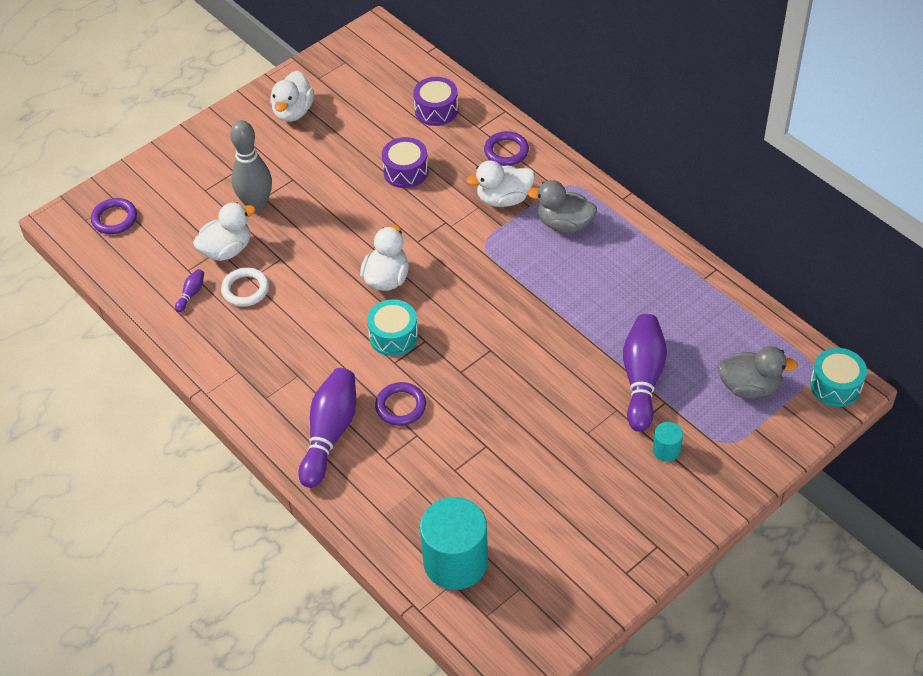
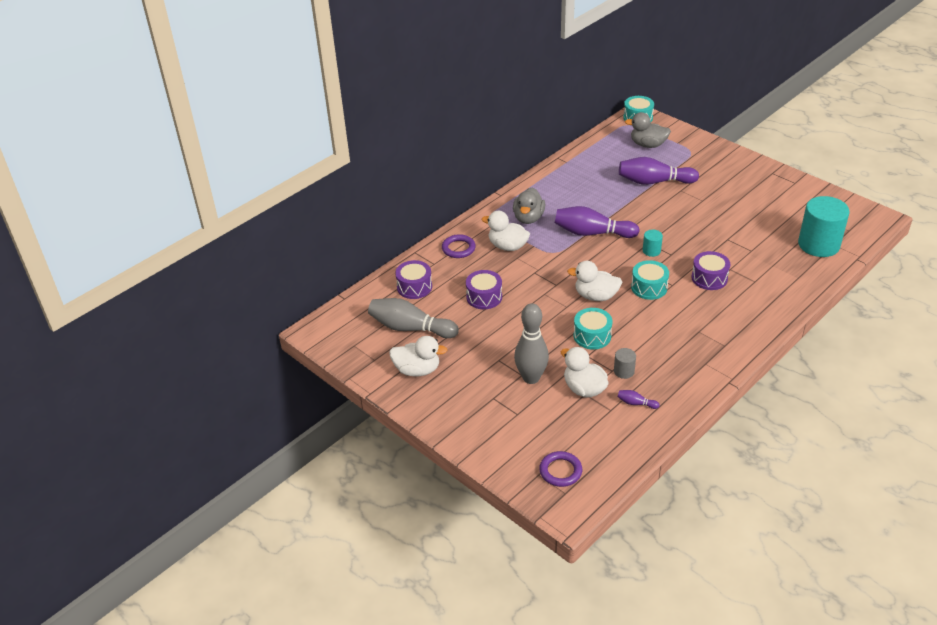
camera: 95 degrees left, 10 degrees down
(245, 289) = (624, 371): white ring -> grey cylinder
(313, 267) = (592, 336): none -> turquoise drum
(330, 434) = (744, 309): purple bowling pin -> purple bowling pin (592, 233)
(363, 106) = (410, 328): none -> grey bowling pin
(401, 406) = (709, 278): purple ring -> purple drum
(504, 199) = (507, 246): white duck -> white duck turned 135 degrees clockwise
(666, 450) = (704, 172): turquoise cylinder -> turquoise cylinder (651, 251)
(749, 387) = (648, 145): grey duck -> grey duck turned 75 degrees counterclockwise

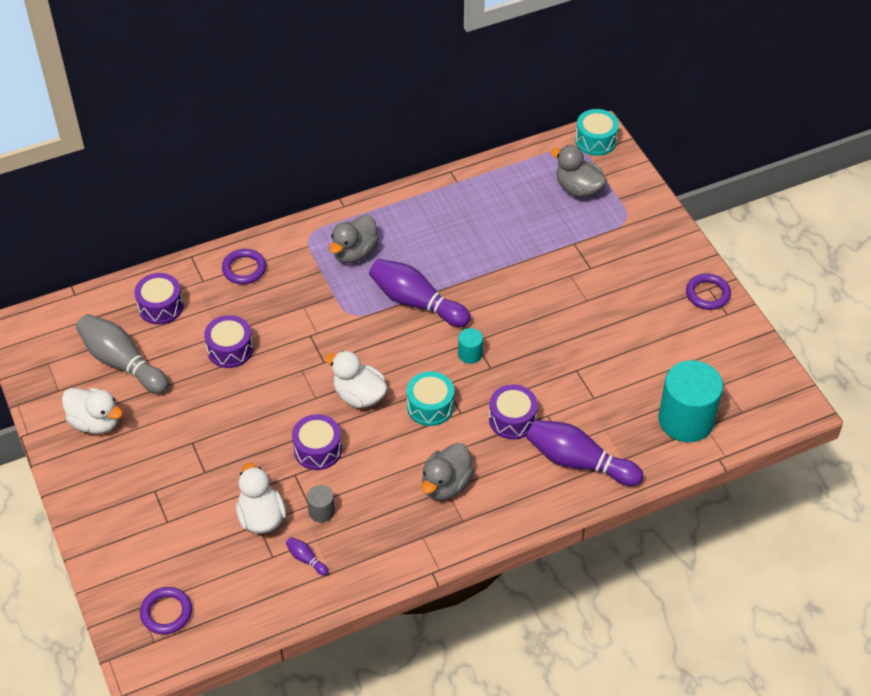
camera: 20 degrees right, 10 degrees up
(507, 246) = (303, 286): white duck -> none
(531, 378) = (212, 480): grey bowling pin -> none
(592, 336) = (317, 450): turquoise drum -> purple drum
(654, 182) = (546, 250): purple bowling pin -> purple bowling pin (579, 462)
(696, 328) = (446, 485): none -> grey duck
(774, 176) = (707, 294): none -> purple ring

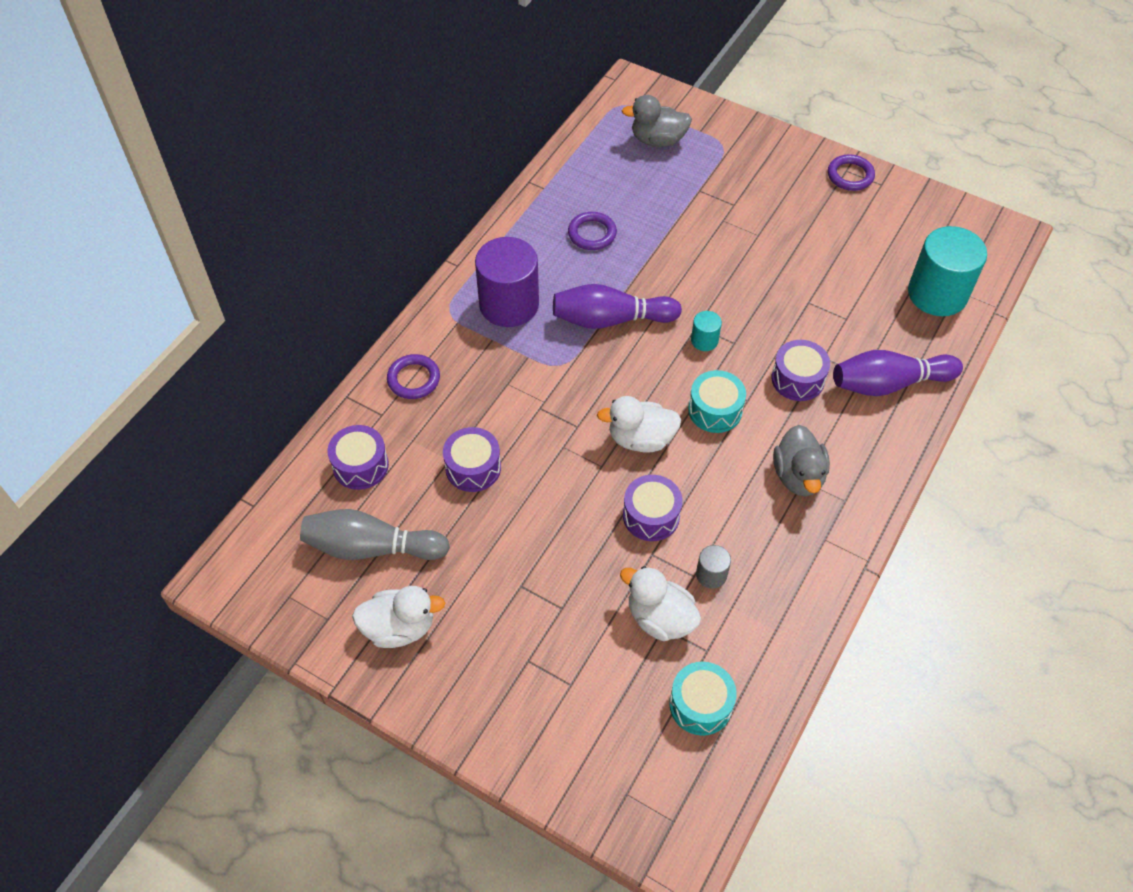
camera: 35 degrees left, 5 degrees up
(166, 612) = (657, 781): purple ring -> purple ring (592, 234)
(306, 559) = (741, 632): purple bowling pin -> none
(354, 252) = (509, 304): grey duck -> purple cylinder
(595, 140) = (632, 90): turquoise drum -> turquoise drum (700, 705)

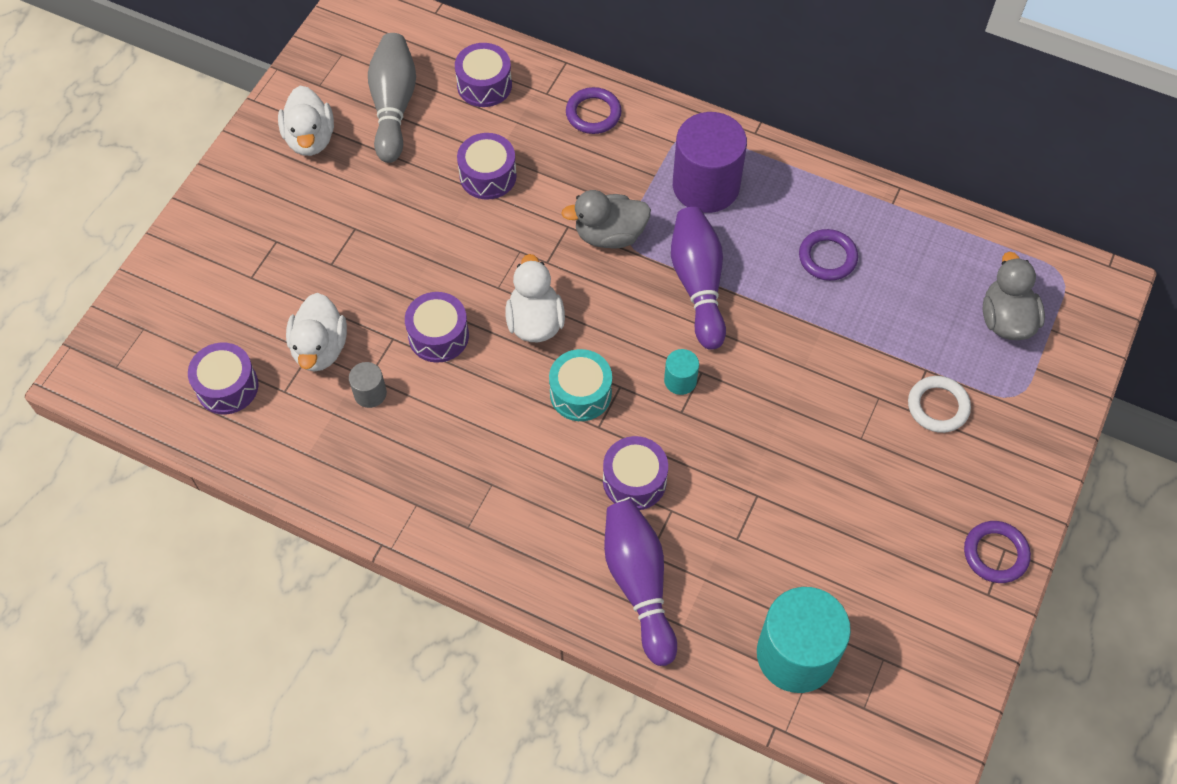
camera: 85 degrees right, 5 degrees up
(660, 618) = (320, 348): white duck -> white duck turned 150 degrees clockwise
(700, 705) = (227, 386): turquoise drum -> purple drum
(731, 188) = (938, 406): none -> white ring
(798, 476) = (497, 479): grey duck -> grey duck (609, 235)

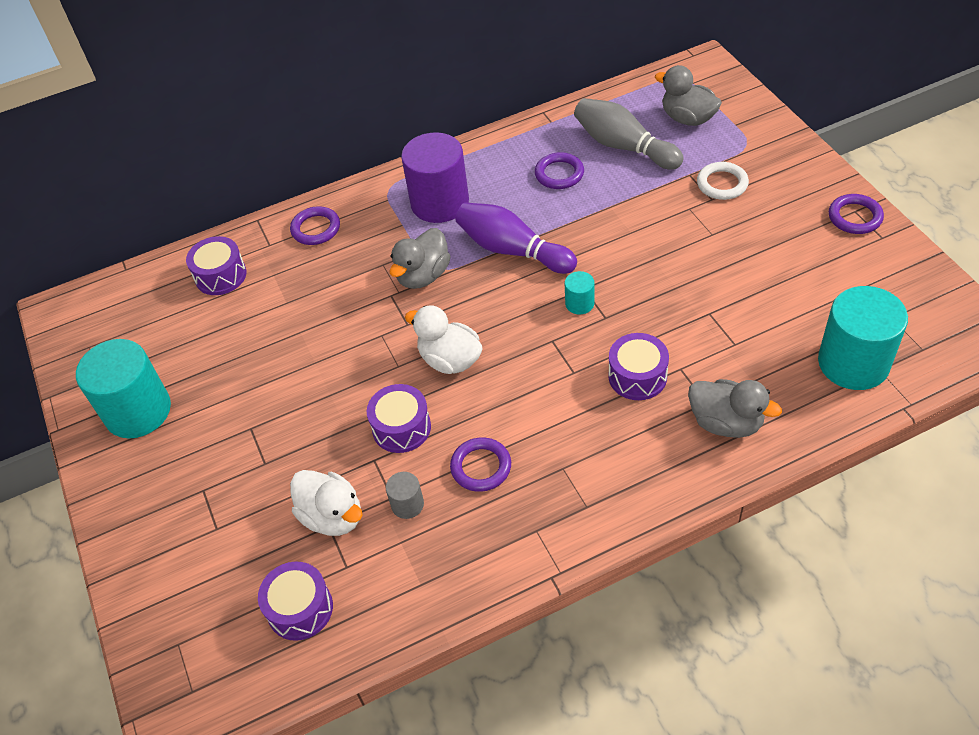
camera: 45 degrees left, 10 degrees down
(310, 139) = (138, 411): white duck -> turquoise cylinder
(393, 106) = (173, 340): grey bowling pin -> grey bowling pin (624, 146)
(445, 422) = (481, 467): none -> purple ring
(488, 176) = (298, 317): purple drum -> none
(580, 393) = (536, 367): turquoise drum -> none
(639, 584) = (726, 423): purple bowling pin -> grey duck

